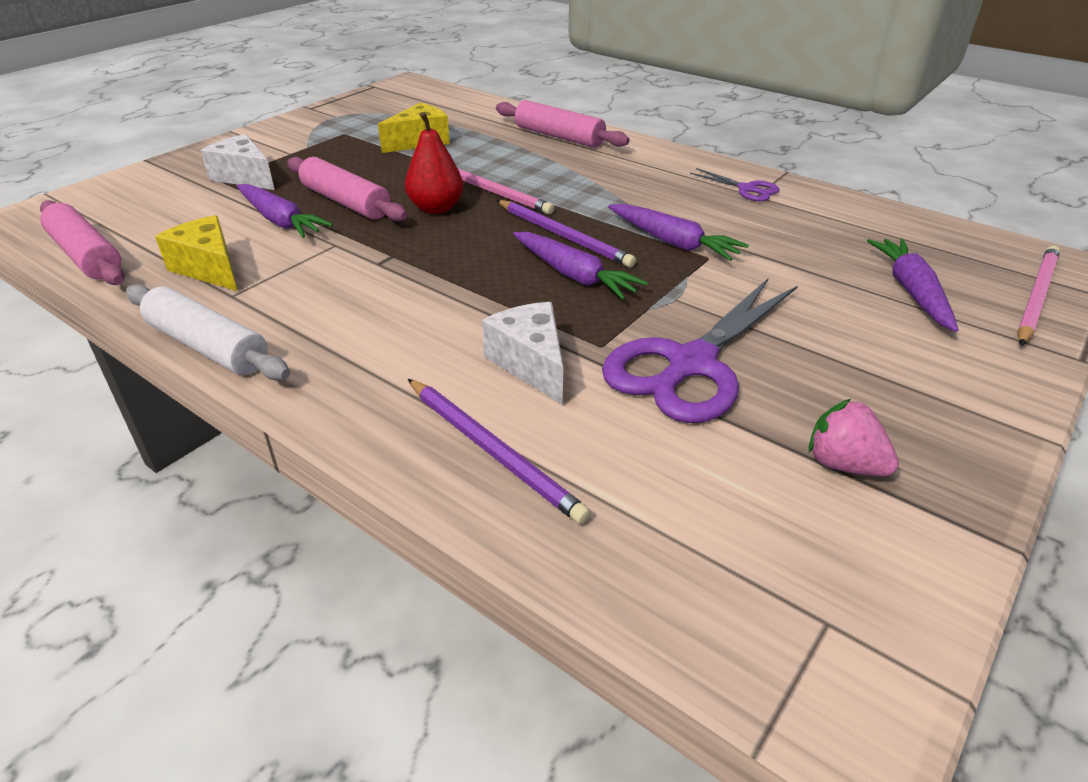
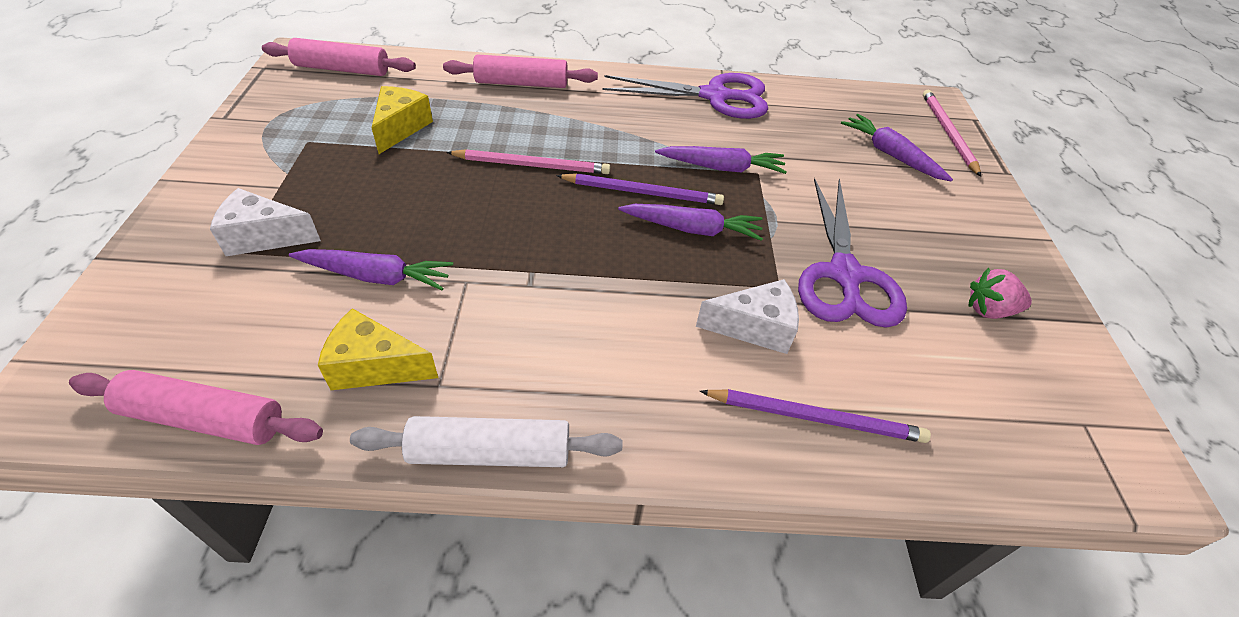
camera: 40 degrees left, 10 degrees up
(346, 202) = (416, 227): pink rolling pin -> pink rolling pin (342, 69)
(436, 208) = (509, 203): red pear -> none
(531, 364) = (754, 327): white cheese -> white cheese turned 150 degrees clockwise
(747, 189) = (715, 96): purple scissors -> purple scissors, size x2.16

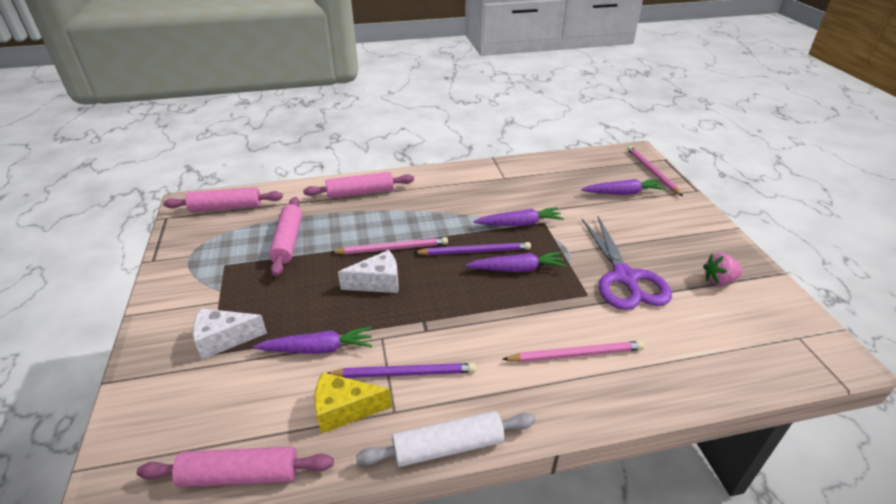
camera: 10 degrees left, 10 degrees down
(400, 128) = (288, 241): yellow cheese -> pink rolling pin
(715, 96) = (495, 176): purple scissors -> none
(727, 368) = (576, 354): none -> pink pencil
(754, 327) = (583, 324): white cheese -> white cheese (377, 282)
(816, 418) = (643, 372): purple pencil -> purple pencil (404, 373)
(891, 155) = (622, 193): purple carrot -> purple carrot turned 135 degrees clockwise

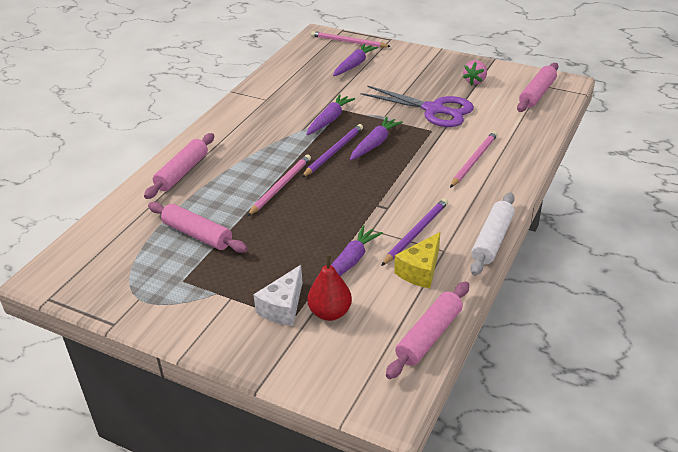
camera: 50 degrees left, 0 degrees up
(226, 207) = (89, 255): pink rolling pin -> pink rolling pin (537, 94)
(234, 375) = (330, 313): none -> red pear
(377, 282) = (311, 209): white cheese -> none

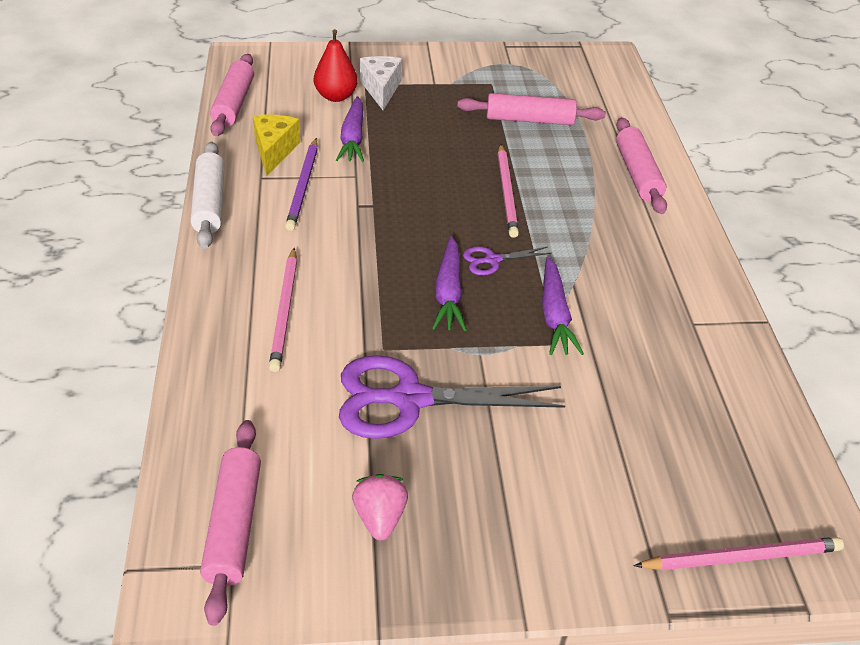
camera: 145 degrees right, 5 degrees up
(334, 152) = (492, 260): purple pencil -> purple scissors
(354, 65) = (650, 475): purple carrot -> none

